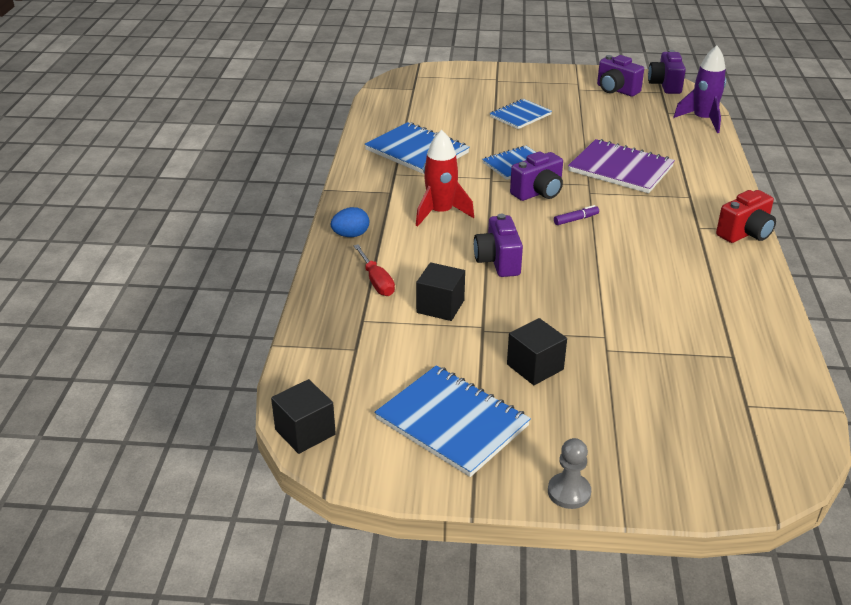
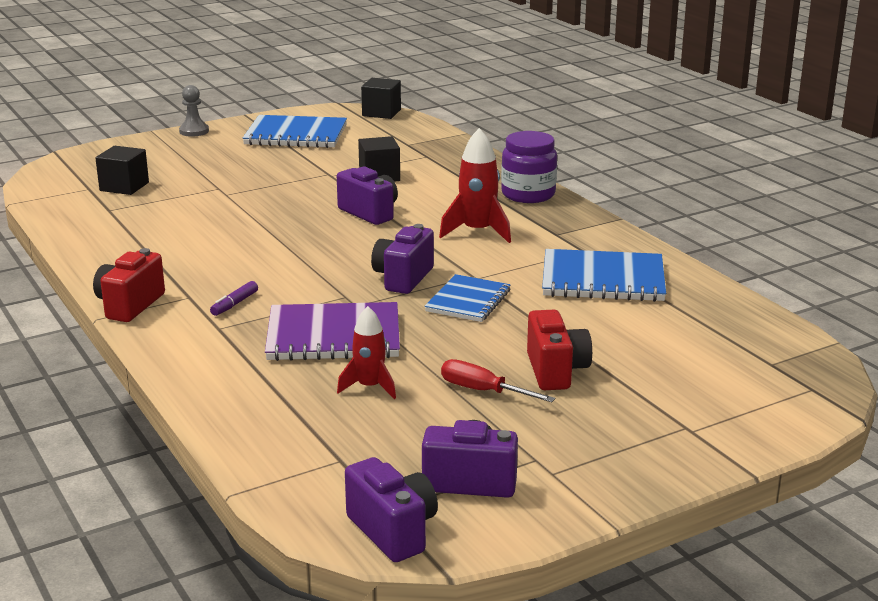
camera: 145 degrees right, 10 degrees down
(351, 235) = (528, 194): blue egg -> purple jar
(376, 281) = (452, 175): red screwdriver -> red screwdriver (483, 391)
(520, 116) = (556, 371): blue notebook -> red camera
(535, 367) = (266, 167): black cube -> black cube (124, 186)
(576, 219) = (333, 265): purple marker -> purple marker (234, 304)
(625, 137) = (370, 387): none -> red rocket
(702, 120) = (269, 464): purple rocket -> none

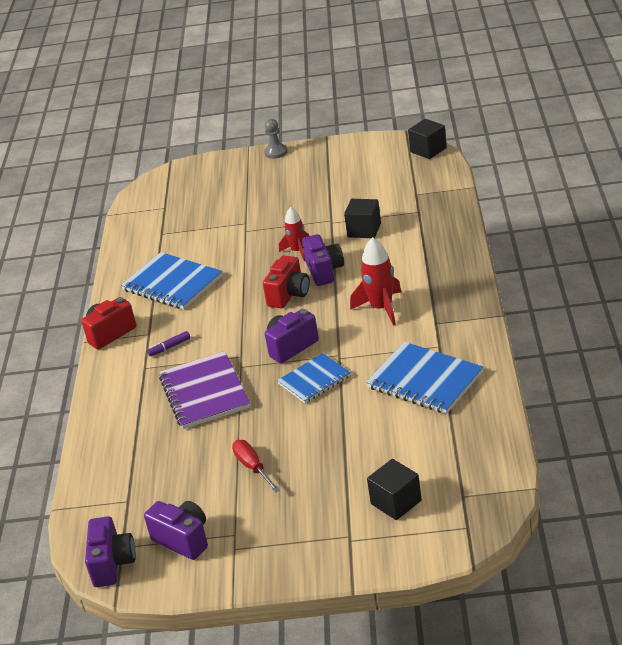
camera: 35 degrees right, 10 degrees up
(124, 186) = (187, 210): black cube -> black cube (396, 502)
(296, 135) = (343, 169): blue notebook -> blue notebook (172, 283)
(333, 336) = (204, 393): purple notebook -> purple notebook turned 45 degrees clockwise
(370, 387) = (190, 445): red rocket -> red rocket (298, 251)
(528, 194) = (455, 273): purple jar -> none
(556, 371) = (313, 462): red camera -> red camera (289, 295)

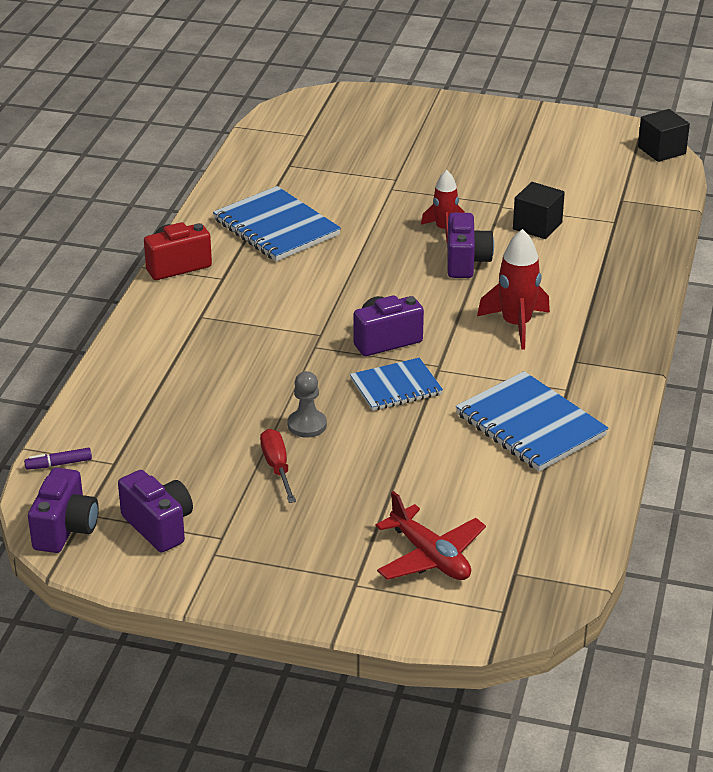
camera: 10 degrees right, 0 degrees up
(169, 347) = (240, 301): purple marker -> purple marker (59, 464)
(204, 393) = (258, 365): purple notebook -> none
(276, 152) = (470, 104): grey pawn -> grey pawn (307, 425)
(289, 295) = (410, 278): red camera -> none
(396, 502) = (430, 557): black cube -> red plane

